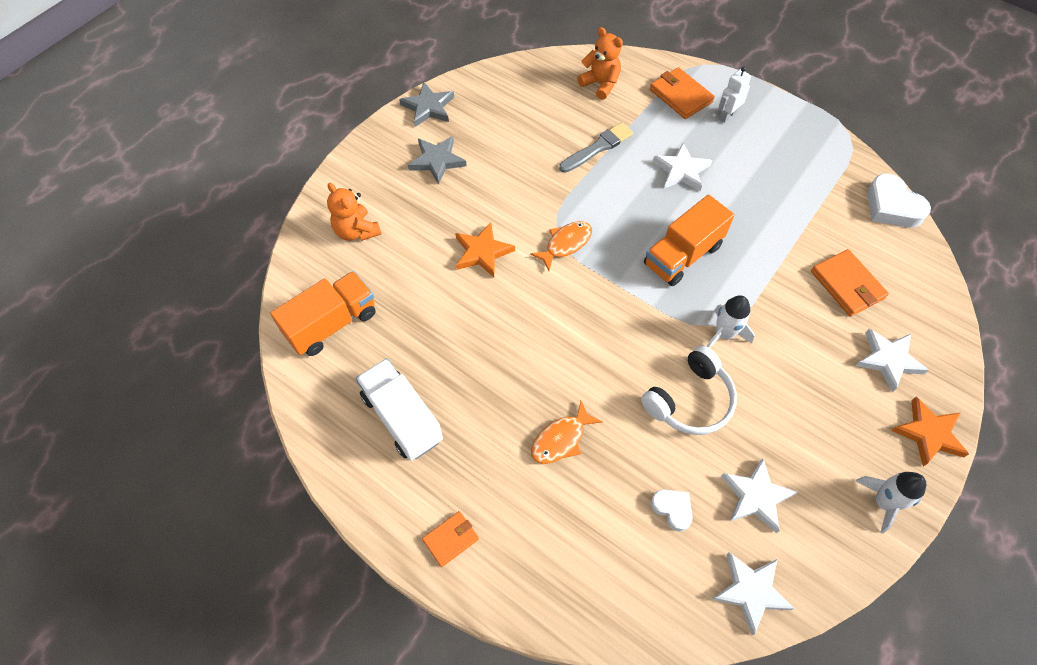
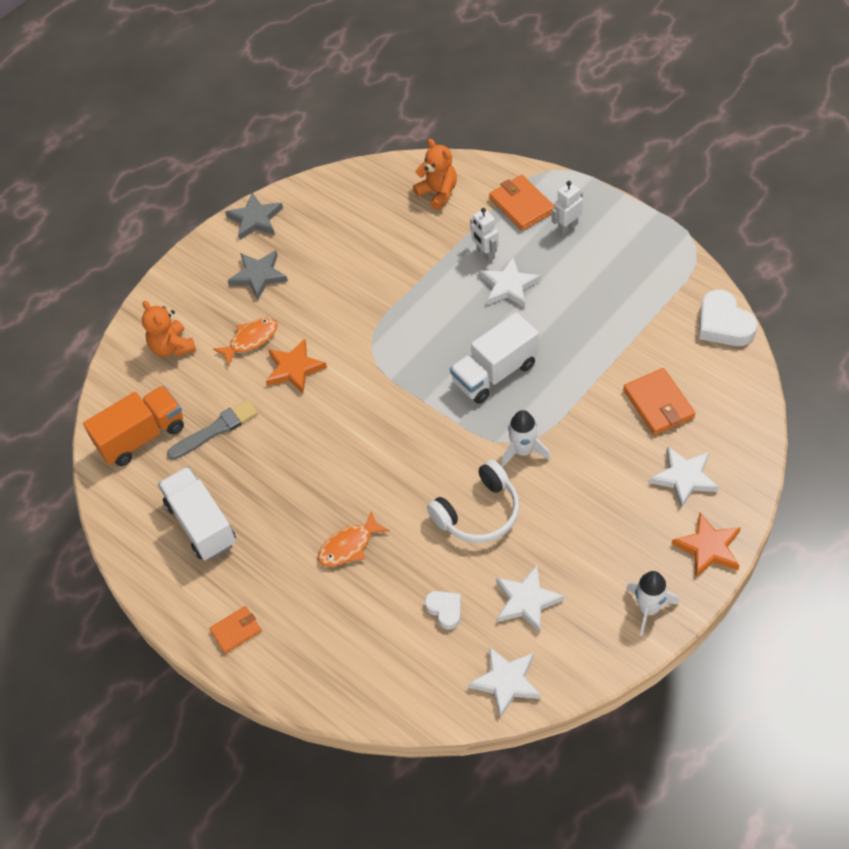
camera: 10 degrees right, 5 degrees down
(565, 244) = (378, 361): orange fish -> orange fish (250, 340)
(597, 148) = (425, 262): grey brush -> grey brush (216, 429)
(654, 140) = (485, 254): none -> white robot
(682, 255) = (495, 373): orange truck -> white truck

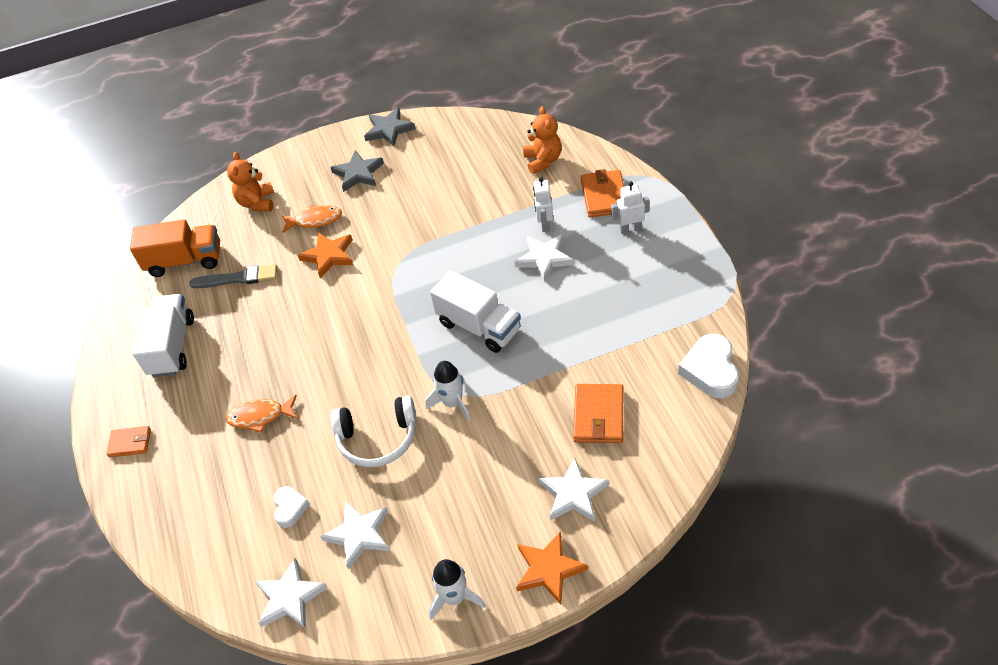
camera: 30 degrees right, 5 degrees down
(495, 373) = (479, 326): white truck -> white truck turned 135 degrees counterclockwise

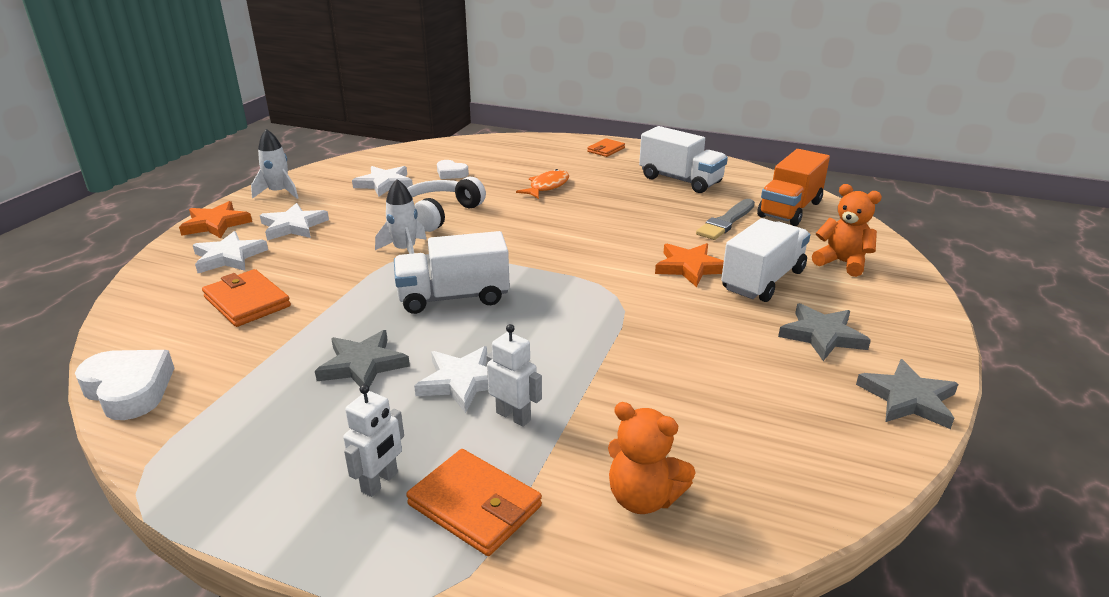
camera: 125 degrees right, 20 degrees down
(290, 597) = (394, 157): white star -> white star (293, 226)
(315, 220) = (763, 280): orange fish -> white truck
(579, 304) = (362, 365): none -> grey star

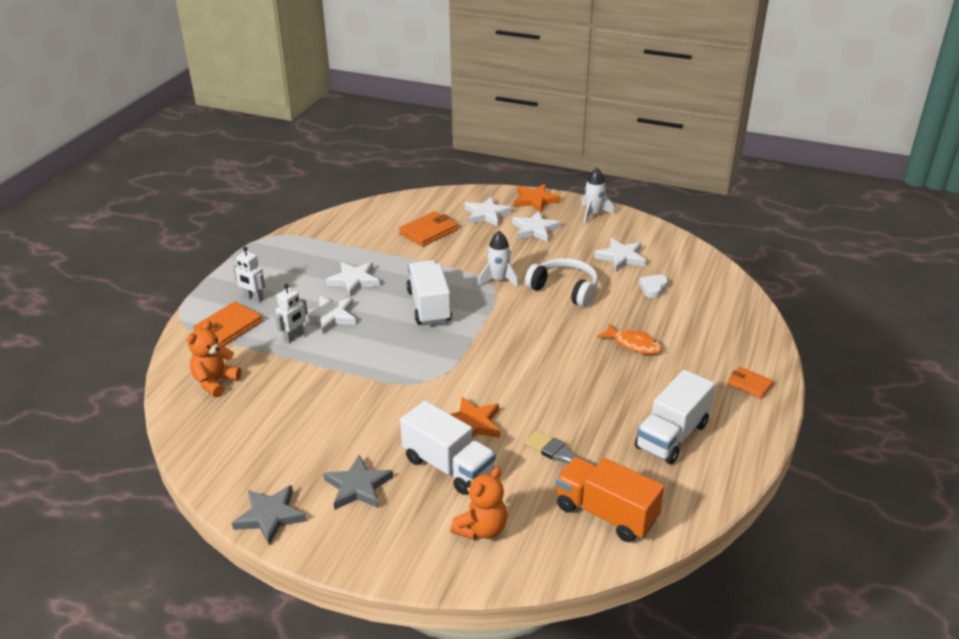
camera: 90 degrees right, 5 degrees up
(129, 390) = (344, 216): white heart -> none
(362, 365) = (354, 281): grey star -> white star

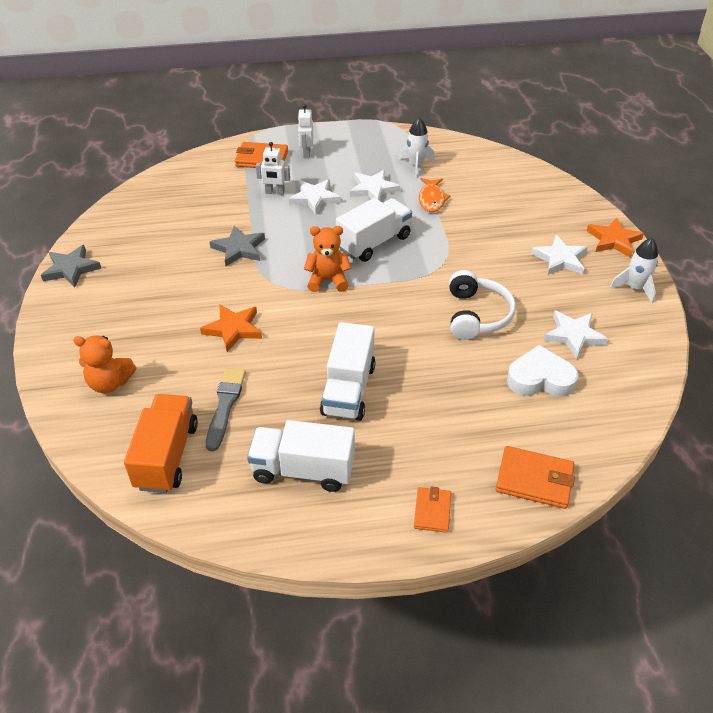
camera: 60 degrees right, 10 degrees up
(215, 382) = (195, 182): orange teddy bear -> orange teddy bear (328, 280)
(358, 487) = (123, 297): grey star -> grey star (239, 249)
(428, 232) = (486, 198): orange wallet -> orange wallet (534, 480)
(448, 466) = (172, 336): white truck -> white truck (348, 389)
(486, 214) = (552, 219): white star -> none
(498, 280) = (451, 267): white rocket -> white rocket (416, 165)
(634, 344) = (428, 395): orange fish -> orange fish (431, 199)
(653, 288) = (540, 378): white heart -> white heart, size x1.73

